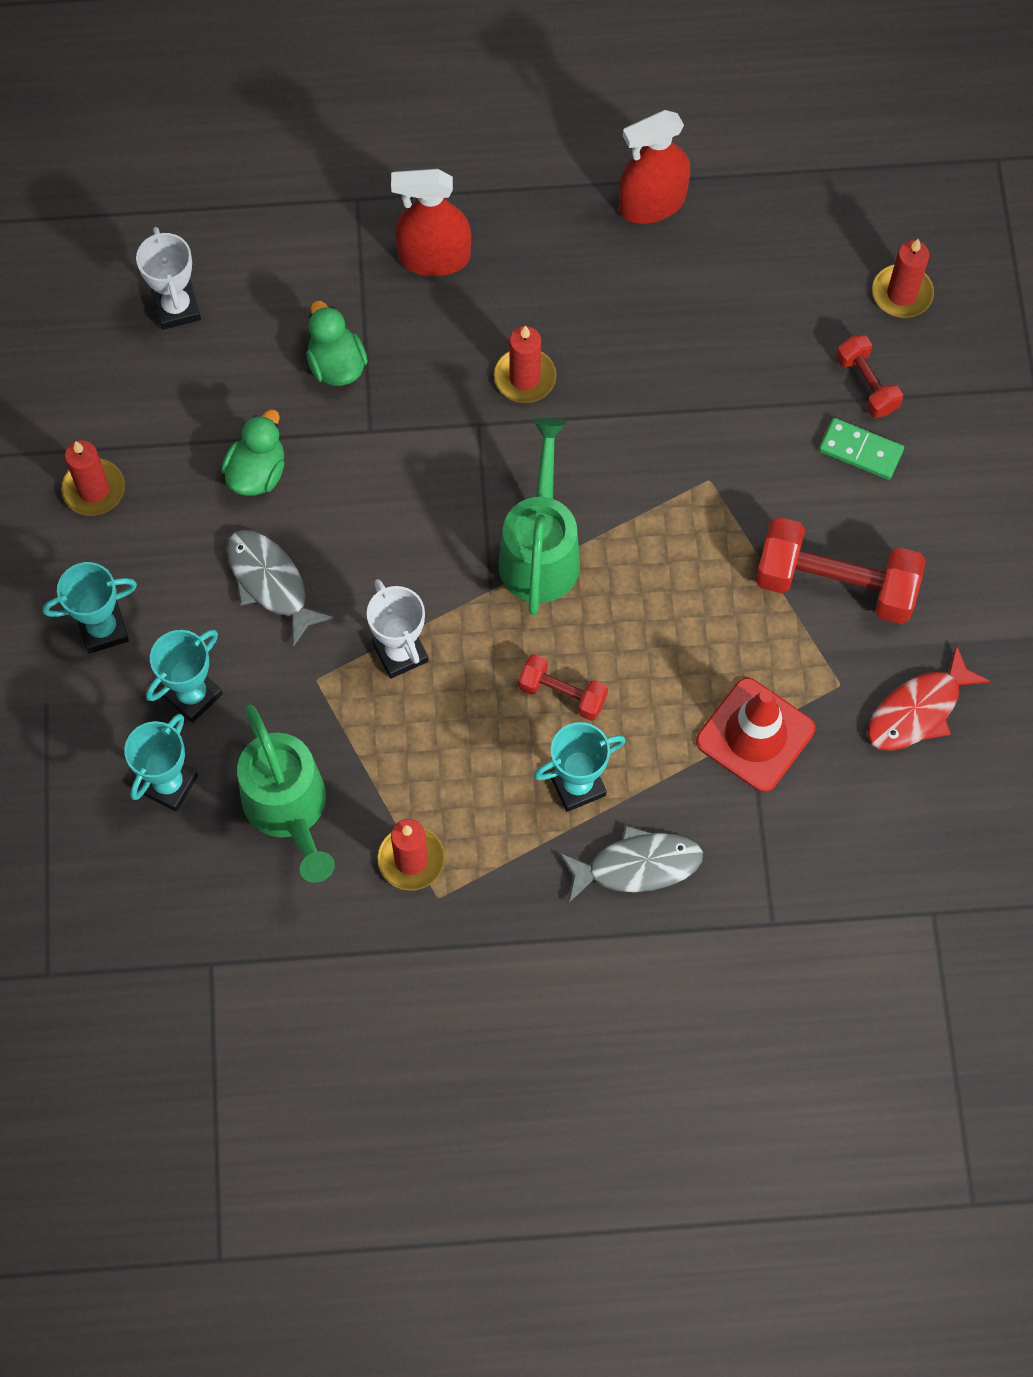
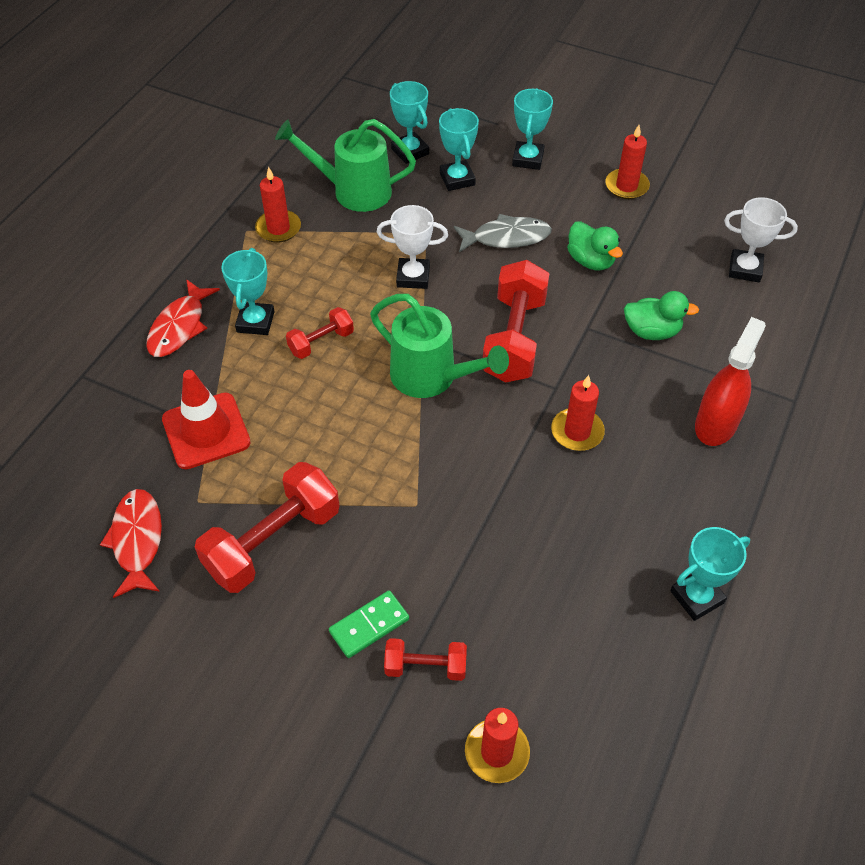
camera: 120 degrees right, 15 degrees down
(432, 496) = (514, 338): none -> red dumbbell
(637, 866) = (179, 327): grey fish -> red fish
(652, 203) = (696, 597): red spray bottle -> turquoise trophy

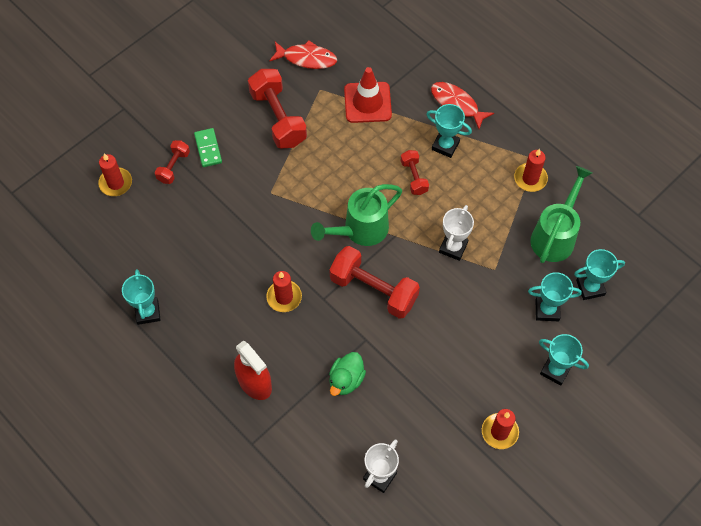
camera: 110 degrees right, 10 degrees up
(506, 237) = (471, 321): grey fish -> none
(591, 261) = (427, 369): green duck -> none

